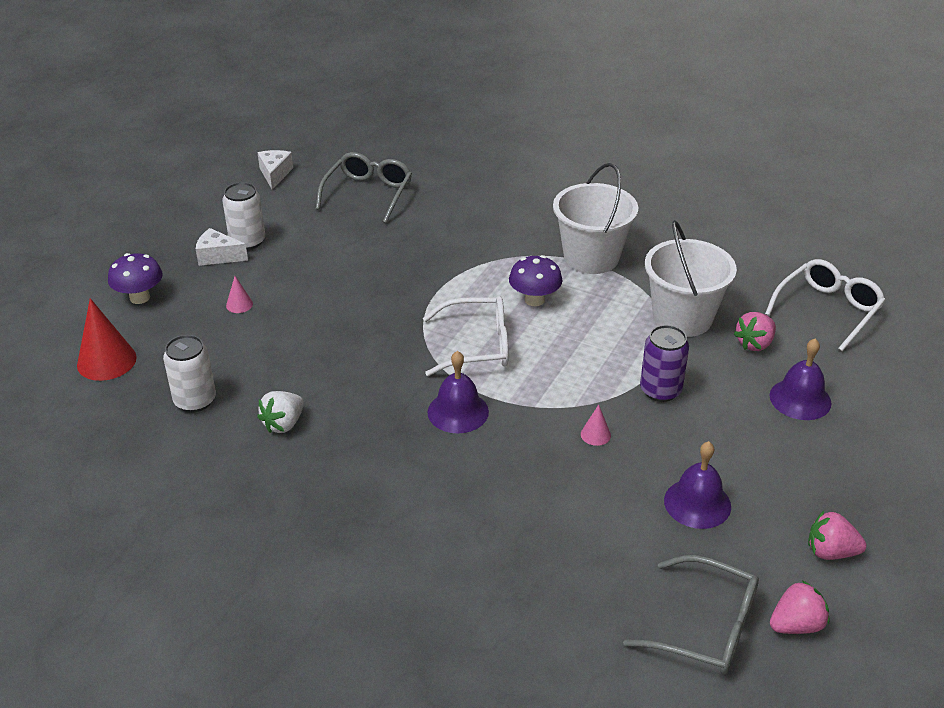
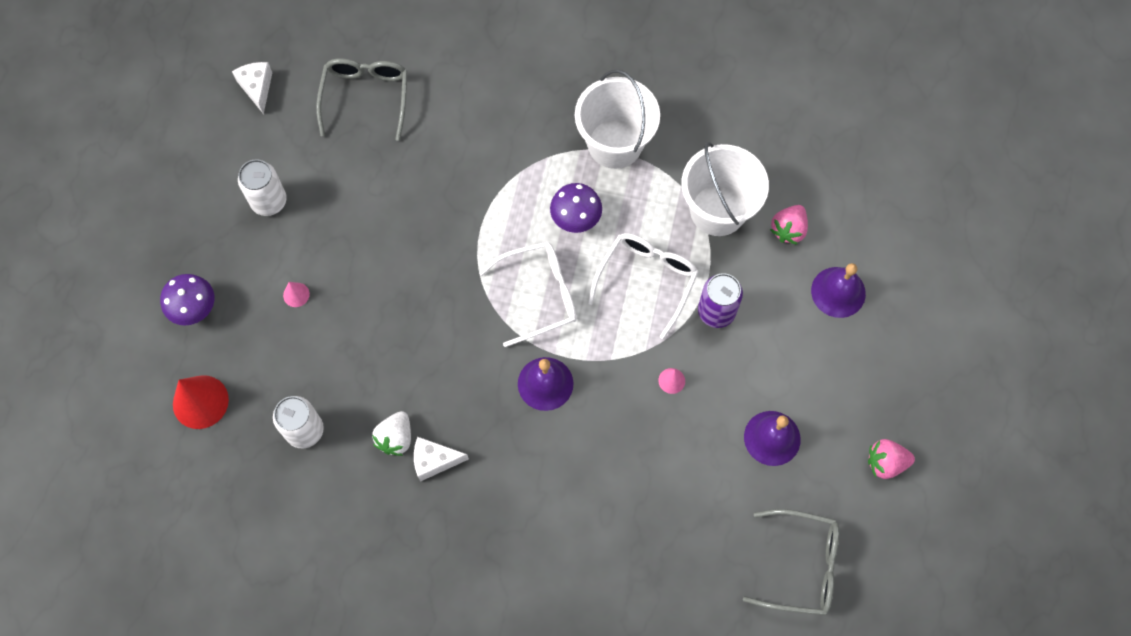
camera: 15 degrees left, 30 degrees up
(218, 256) = (248, 230): white cheese -> white cheese (434, 461)
(796, 625) = (869, 544): pink strawberry -> none
(828, 310) = (847, 167): white glasses -> white glasses (647, 280)

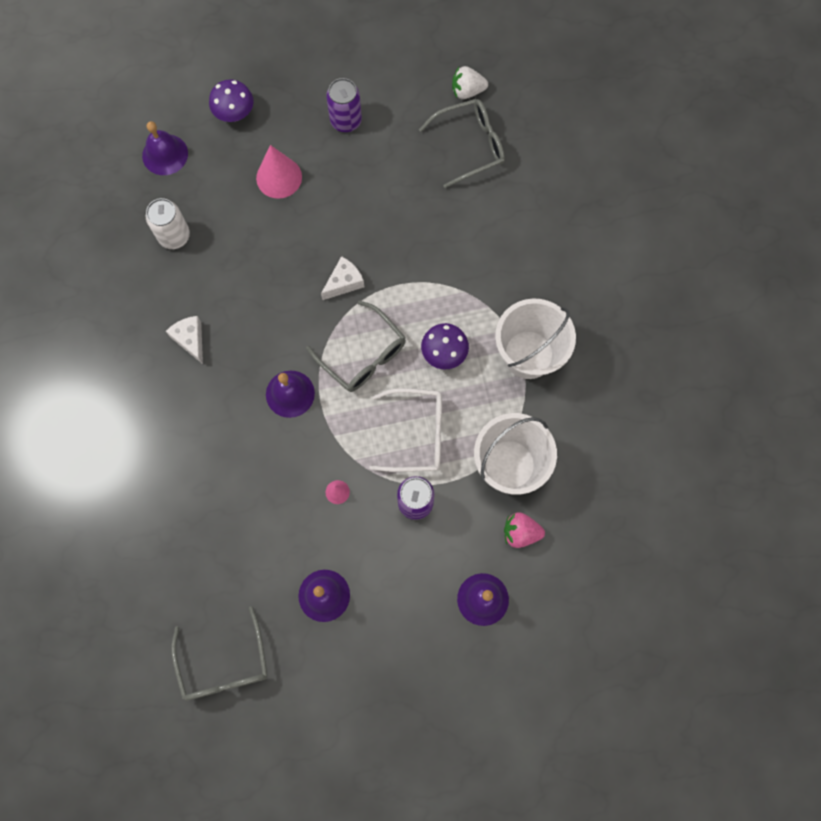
camera: 65 degrees right, 5 degrees up
(200, 402) = (165, 154): red cone -> purple bell
(257, 88) = (437, 65): white cheese -> white cheese (344, 282)
(269, 201) = (346, 120): white can -> purple can
(296, 294) = (279, 177): pink cone -> pink cone, size x2.06
(395, 438) = (196, 303): white strawberry -> white strawberry (467, 91)
(539, 295) = (363, 355): white glasses -> grey glasses
(885, 463) = (344, 701): pink strawberry -> none

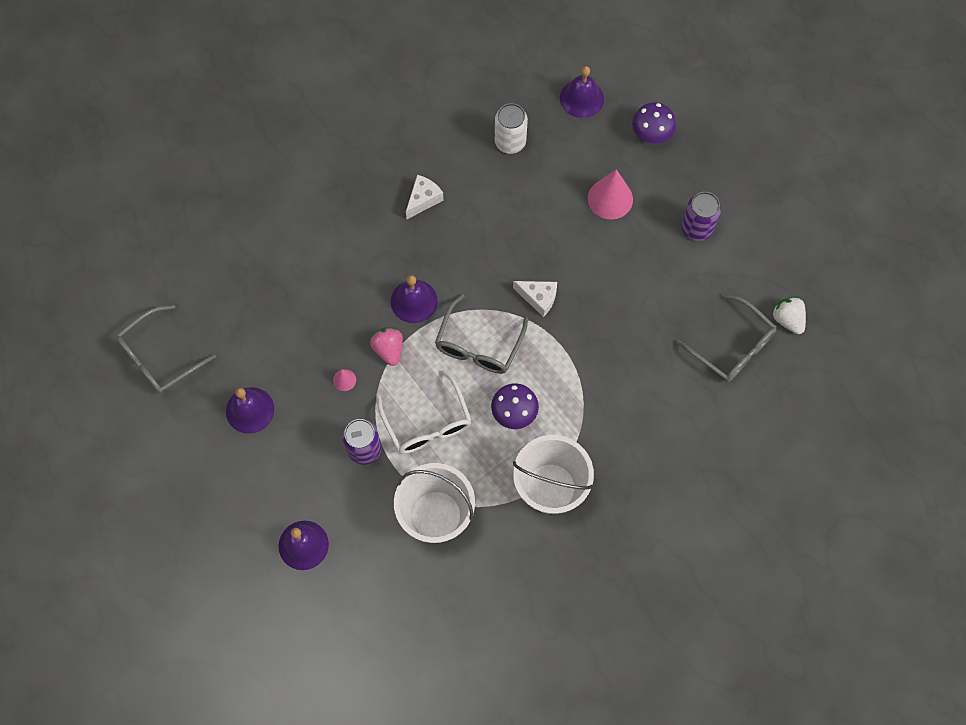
camera: 65 degrees right, 5 degrees down
(520, 532) = (378, 552): pink strawberry -> pink strawberry (388, 349)

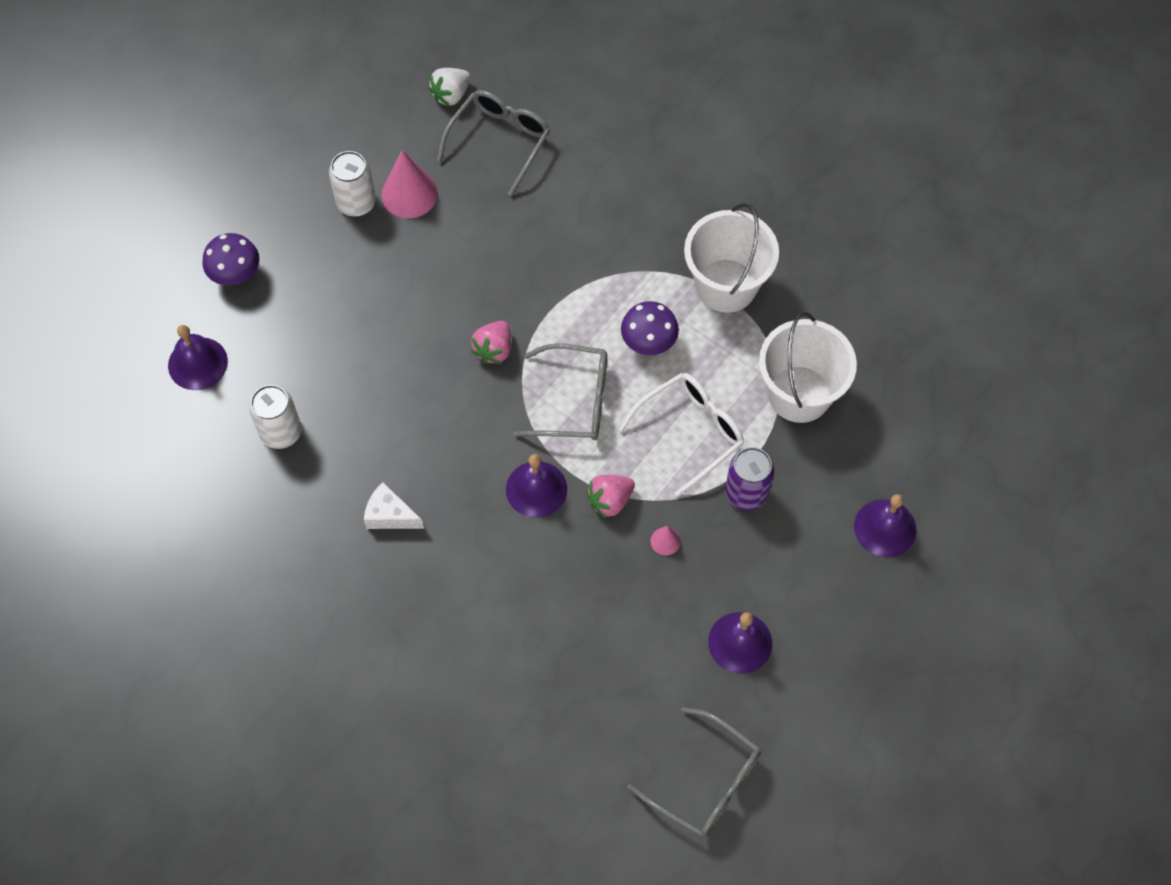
camera: 105 degrees left, 5 degrees down
(538, 298) = (494, 350): white cheese -> pink strawberry
(610, 198) = (337, 301): pink cone -> pink cone (409, 194)
(697, 228) = (356, 203): purple can -> white can

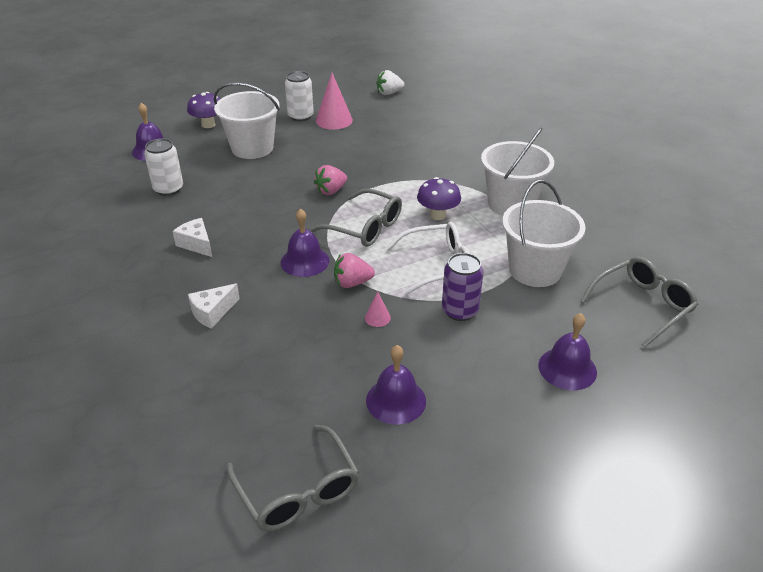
camera: 25 degrees right, 25 degrees down
(334, 302) = (252, 148): none -> white bucket
(483, 611) = (212, 312): none -> white cheese
(499, 141) = (404, 114): grey glasses -> grey glasses (642, 305)

